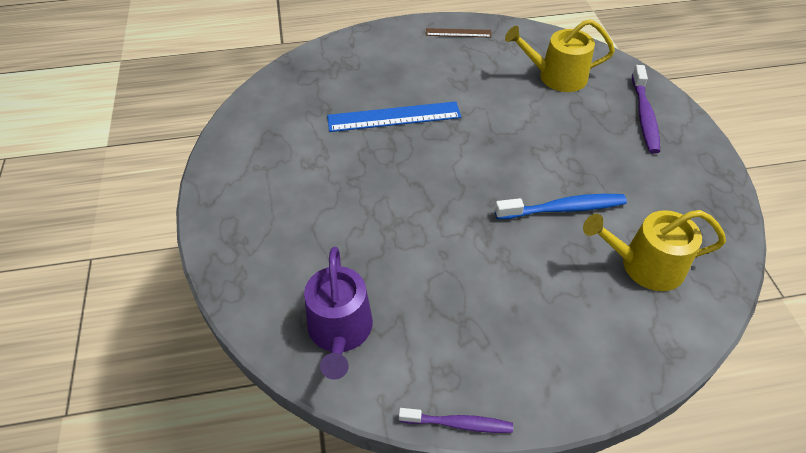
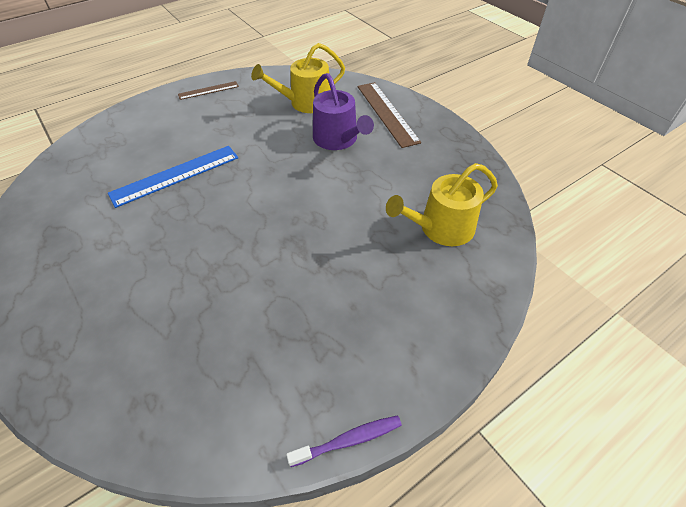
camera: 25 degrees left, 0 degrees up
(340, 331) = (194, 399): purple watering can -> purple watering can (338, 139)
(563, 209) = (357, 205): blue toothbrush -> none
(644, 116) = (386, 113): purple toothbrush -> brown ruler

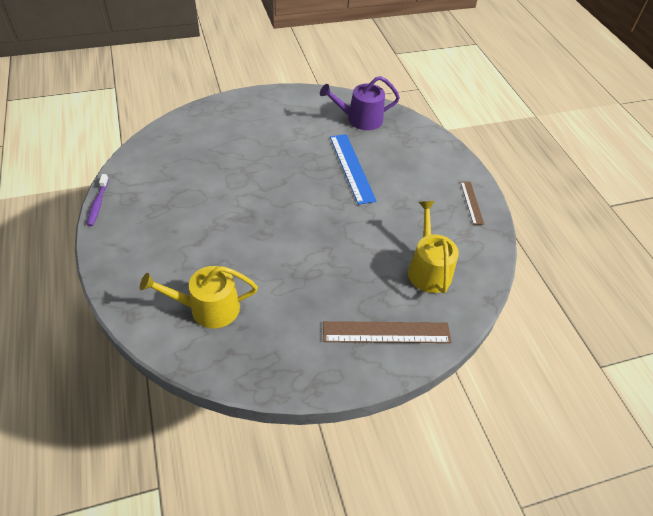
camera: 105 degrees right, 0 degrees up
(338, 139) = (356, 276): purple watering can -> purple watering can (360, 119)
(441, 228) = (208, 308): yellow watering can -> yellow watering can turned 90 degrees counterclockwise

